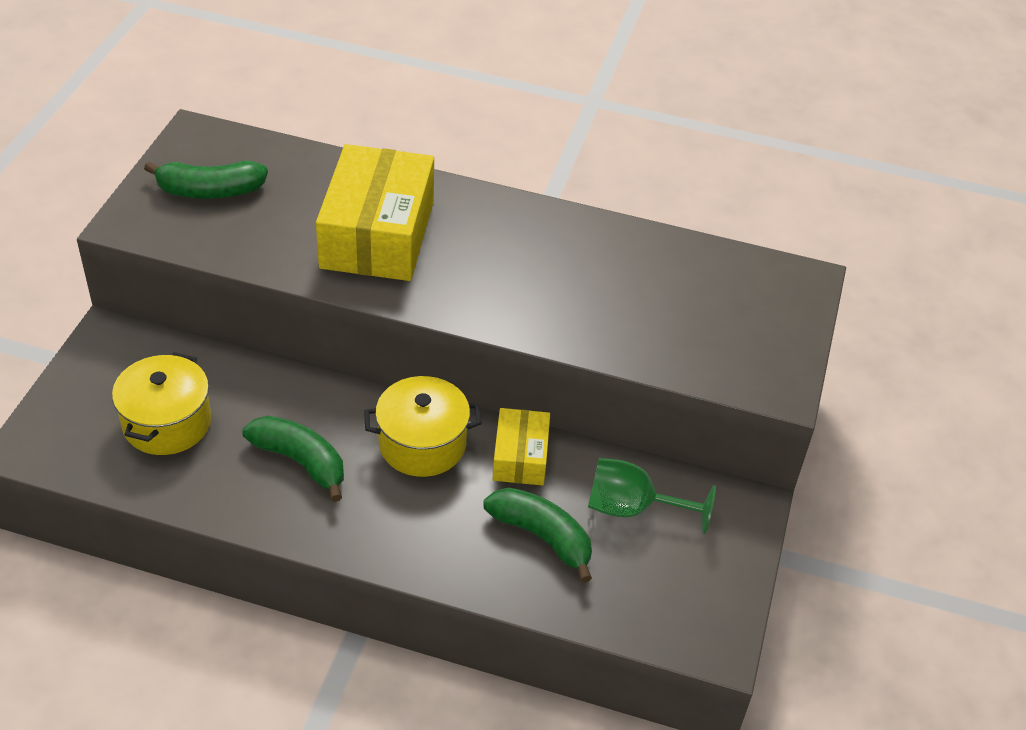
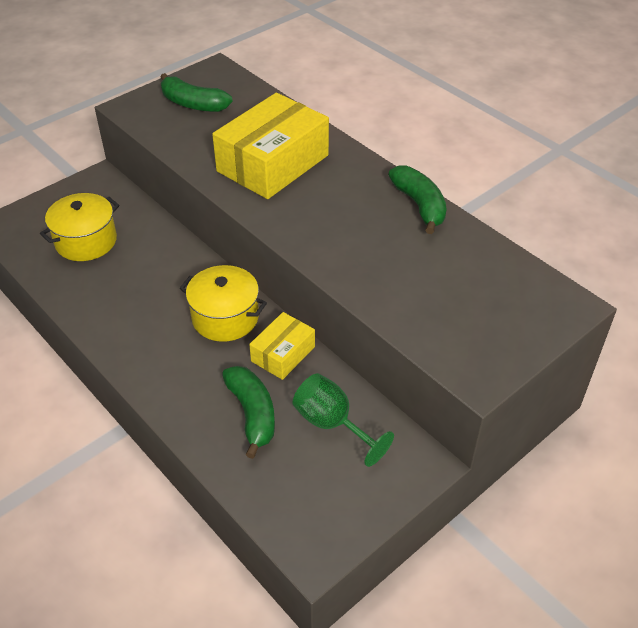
camera: 35 degrees right, 0 degrees up
(300, 462) = (141, 296): green banana -> green banana (419, 205)

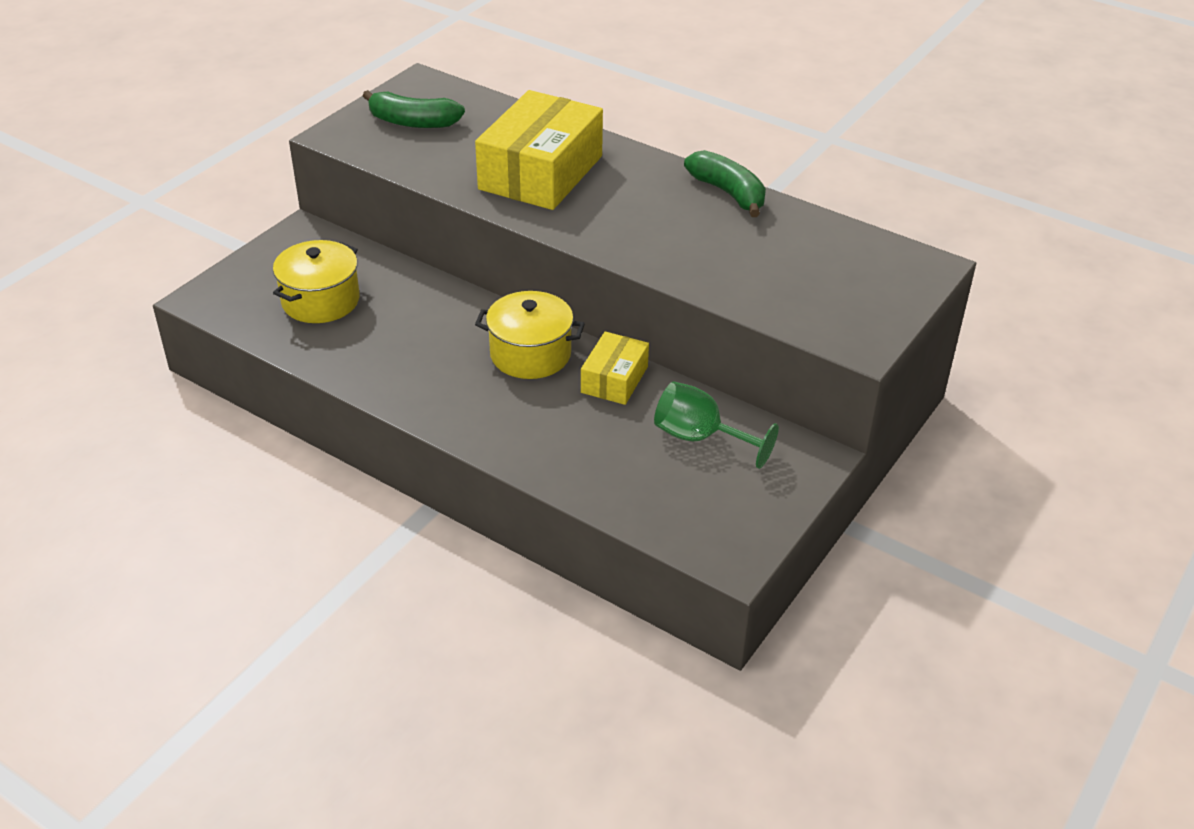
camera: 15 degrees left, 5 degrees down
(252, 414) = (606, 443): green banana -> none

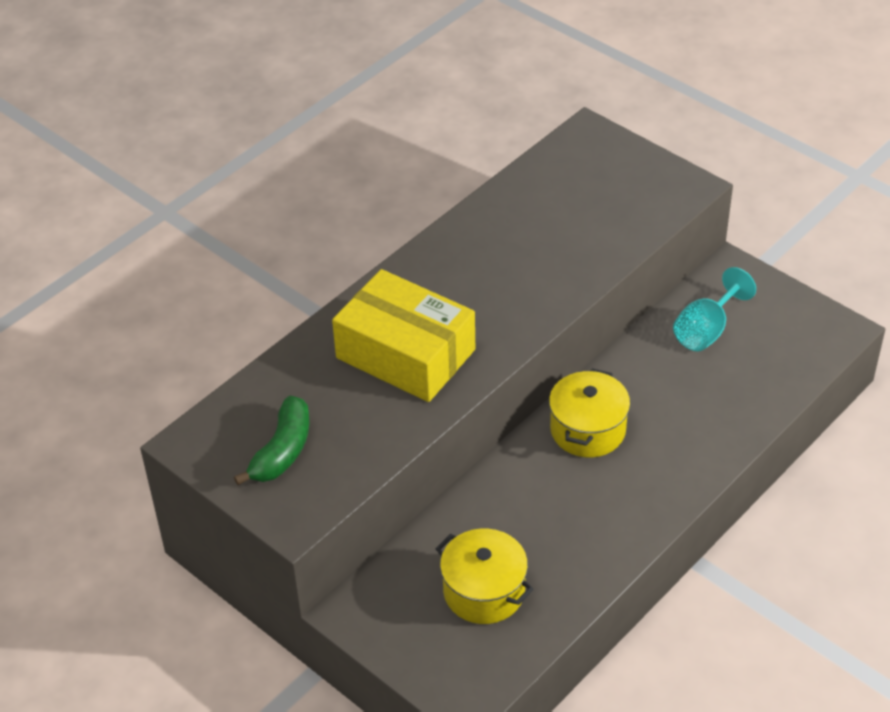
camera: 80 degrees left, 5 degrees up
(614, 379) = (628, 375): yellow box -> none
(700, 438) = (706, 330): green goblet -> turquoise goblet
(728, 193) = (464, 229): green banana -> none

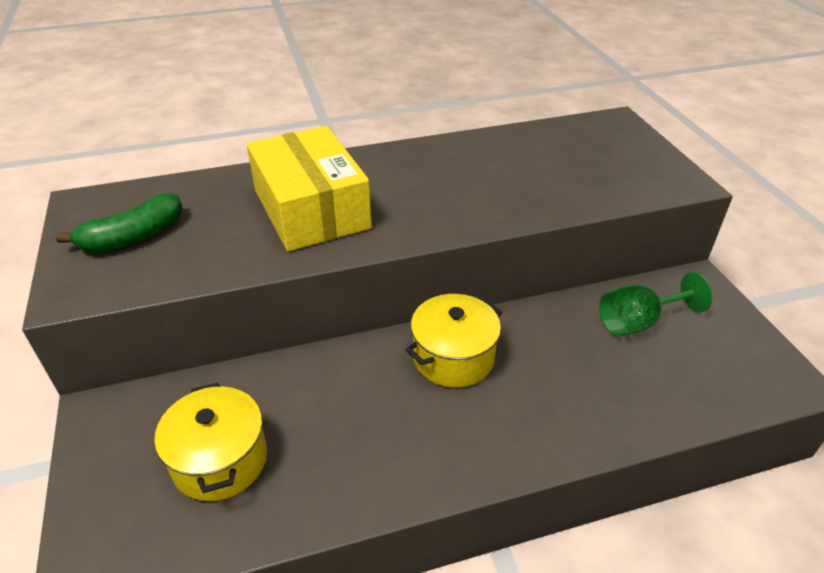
camera: 30 degrees right, 5 degrees down
(706, 330) = (638, 322): turquoise goblet -> green goblet

